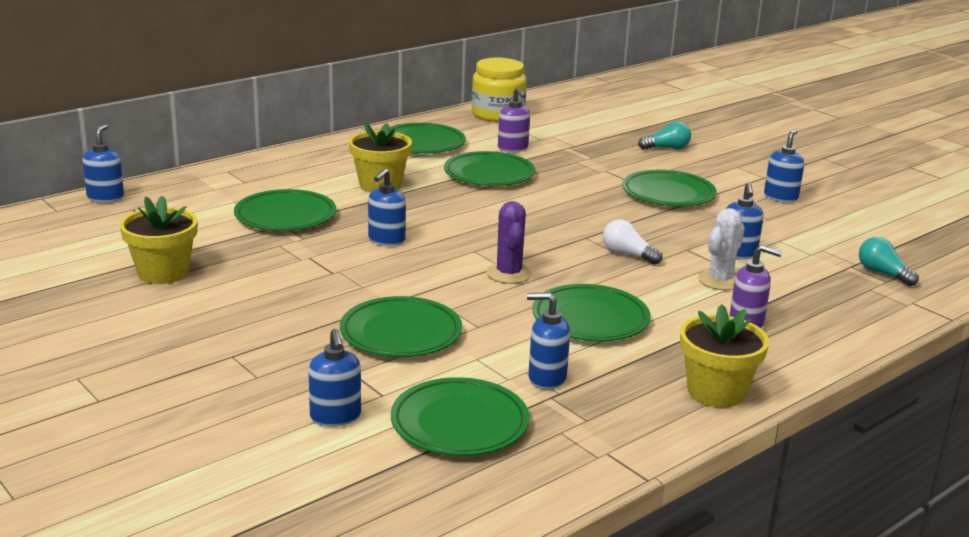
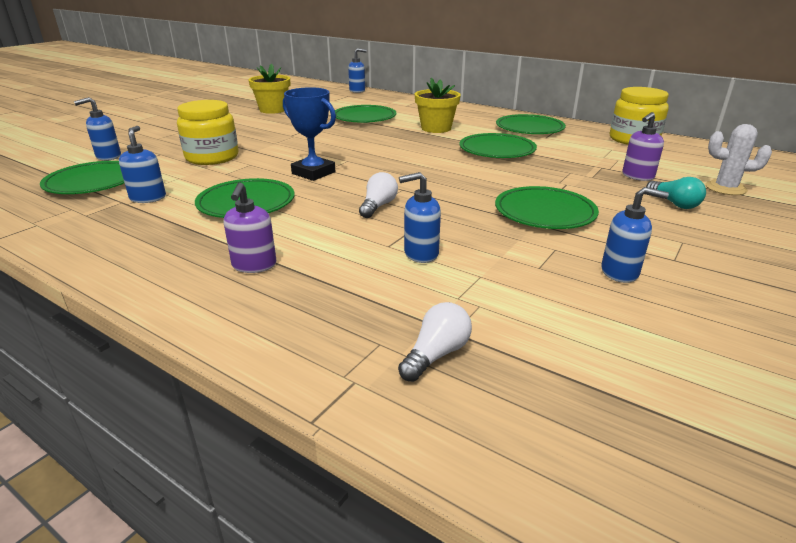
camera: 75 degrees right, 5 degrees up
(386, 240) = (346, 139): blue soap dispenser -> none
(401, 333) = (212, 157): green plate -> yellow jar
(509, 274) = (313, 173): purple cactus -> blue trophy
(513, 149) = (563, 151): purple soap dispenser -> purple soap dispenser (637, 176)
(716, 392) = (117, 258): yellow flower pot -> none
(720, 280) = (347, 248): white cactus -> white cactus (725, 188)
(883, 273) = (436, 354): turquoise light bulb -> white light bulb

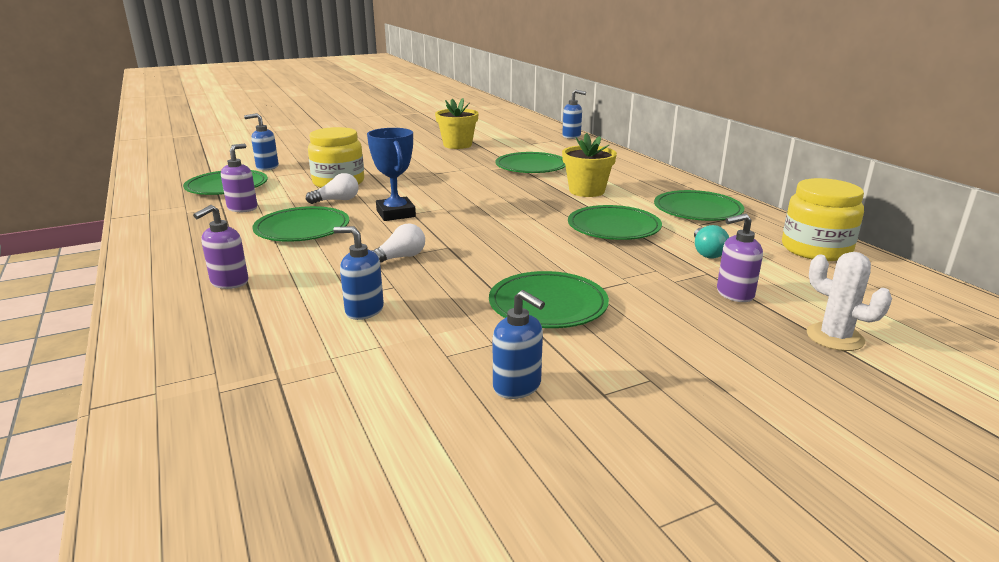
camera: 30 degrees right, 5 degrees down
(148, 198) = (243, 208): blue soap dispenser -> purple soap dispenser
(436, 354) = (238, 396): white light bulb -> white light bulb (337, 200)
(674, 203) = (722, 336): turquoise light bulb -> turquoise light bulb (707, 252)

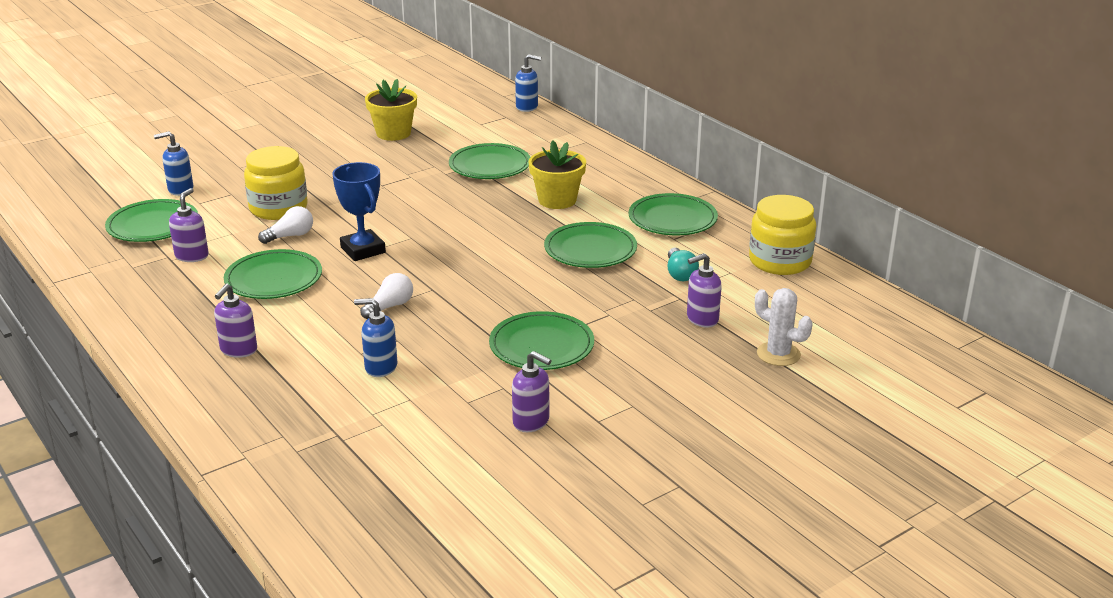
camera: 10 degrees left, 5 degrees up
(517, 386) = (531, 422): blue soap dispenser -> purple soap dispenser

